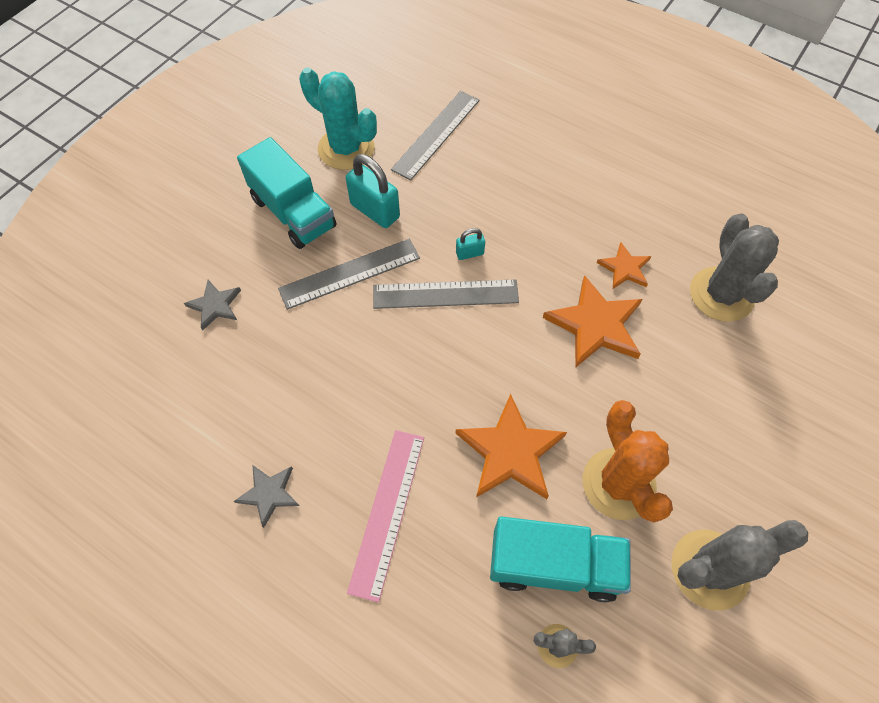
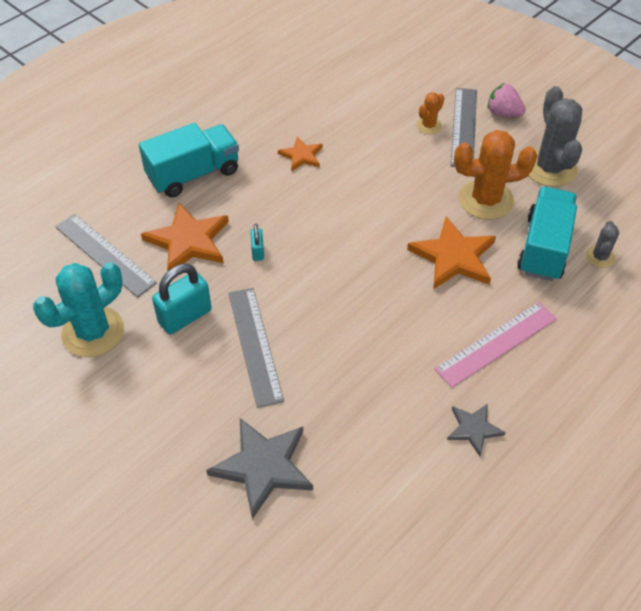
camera: 80 degrees left, 10 degrees down
(215, 305) = (263, 466): grey star -> grey star, size x1.77
(293, 213) = (164, 387): turquoise truck -> turquoise truck (193, 174)
(387, 511) = (496, 343): pink ruler -> pink ruler turned 60 degrees counterclockwise
(445, 294) = (297, 275): grey ruler -> grey ruler (464, 127)
(595, 325) = (350, 184): orange star -> orange star (188, 241)
(721, 294) = (339, 108): grey cactus -> none
(732, 400) = (428, 125): none -> orange cactus
(799, 496) = (503, 113): none -> pink strawberry

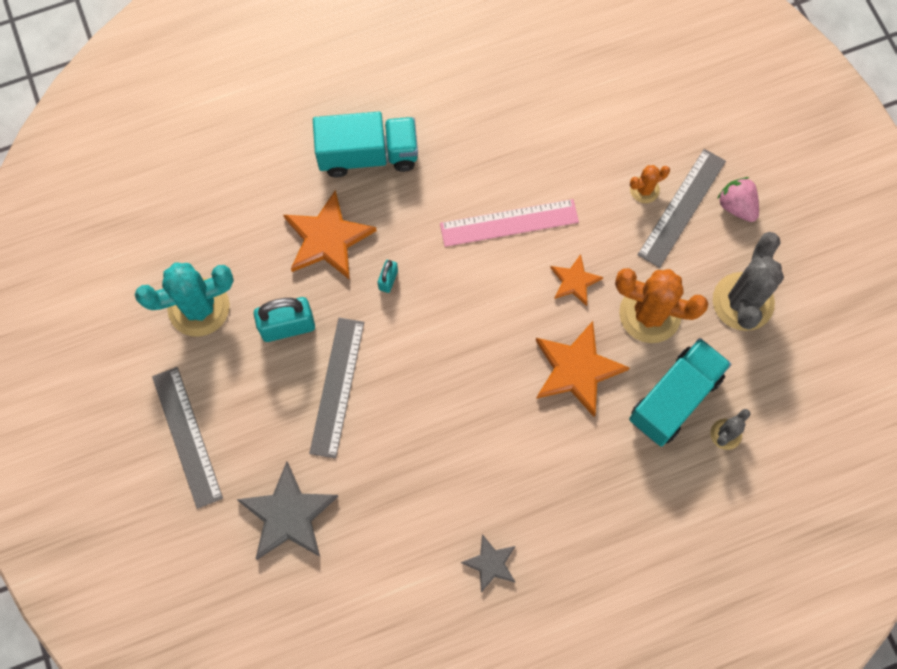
camera: 25 degrees right, 20 degrees up
(105, 254) = (243, 221): grey ruler -> grey ruler (187, 436)
(301, 155) = (488, 175): orange star -> orange star (574, 281)
(496, 343) = (562, 486): pink ruler -> pink ruler (509, 223)

